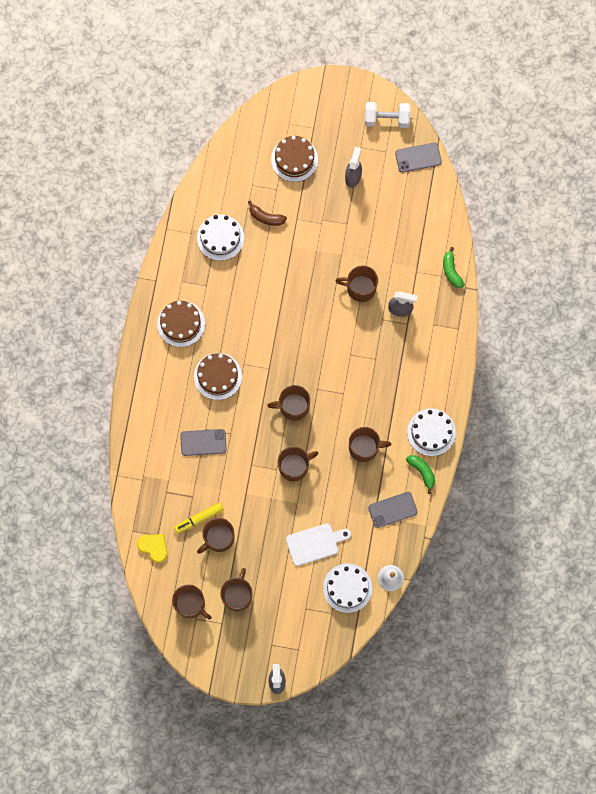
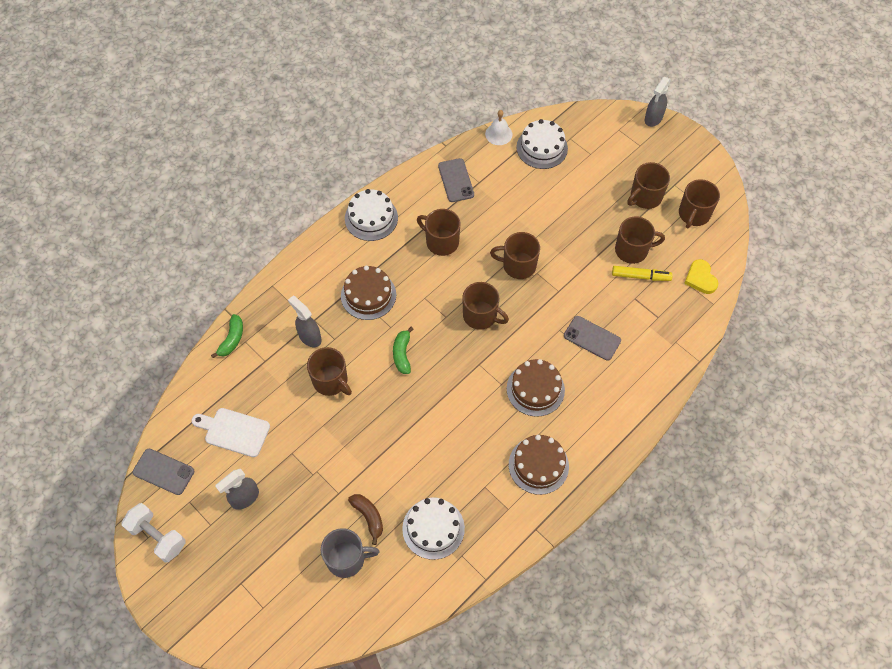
camera: 145 degrees left, 15 degrees down
(191, 604) = (693, 214): brown mug -> brown mug turned 135 degrees counterclockwise
(260, 184) = (347, 559): none -> grey mug
(294, 159) = (289, 561): brown cake -> brown cake (368, 295)
(315, 543) = (545, 195): white cutting board -> white cutting board (234, 431)
(392, 510) = (456, 180): grey phone -> grey phone turned 60 degrees clockwise
(422, 472) = (406, 193): green banana -> green banana (402, 354)

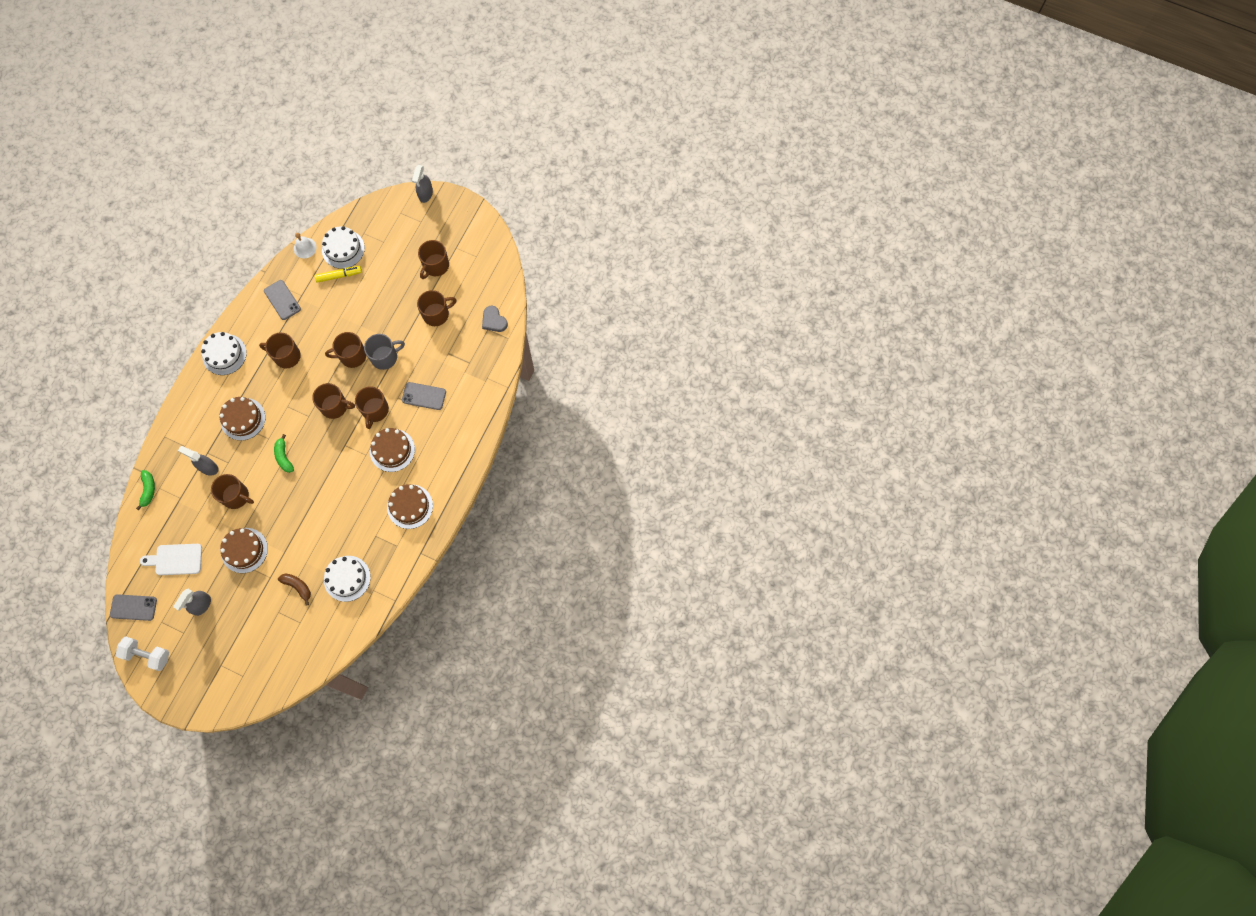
camera: 20 degrees left, 10 degrees up
(319, 448) = (244, 550): none -> brown cake
(347, 559) = (291, 621): grey mug -> grey mug (385, 357)
(641, 276) = (448, 334): yellow marker -> yellow marker (339, 275)
(693, 214) = (476, 268): brown mug -> brown mug (375, 410)
(700, 278) = (494, 320): yellow heart -> grey heart

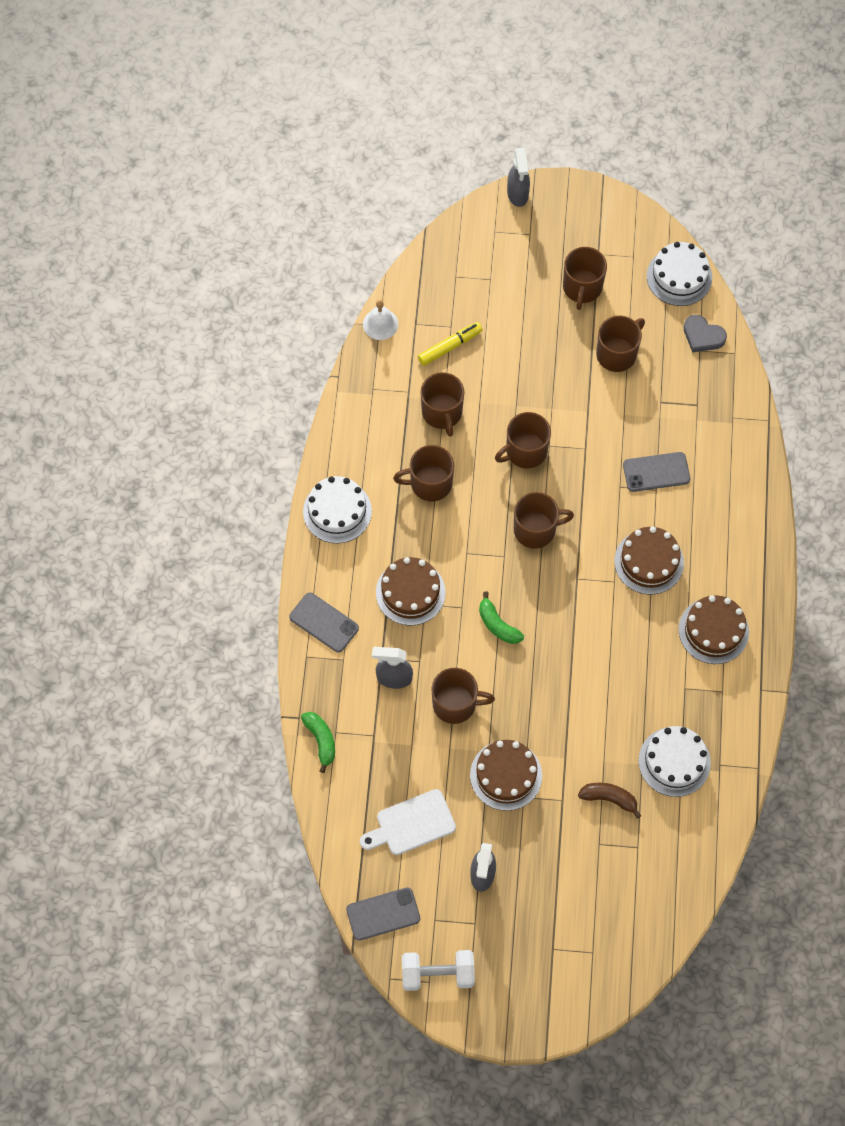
camera: 20 degrees left, 5 degrees down
(282, 300) = (384, 407): grey phone -> grey phone (324, 622)
(343, 249) = (437, 307): white cake -> white cake (679, 277)
(375, 410) = (596, 516): brown mug -> brown mug (442, 413)
(385, 357) = (573, 437): grey mug -> none

